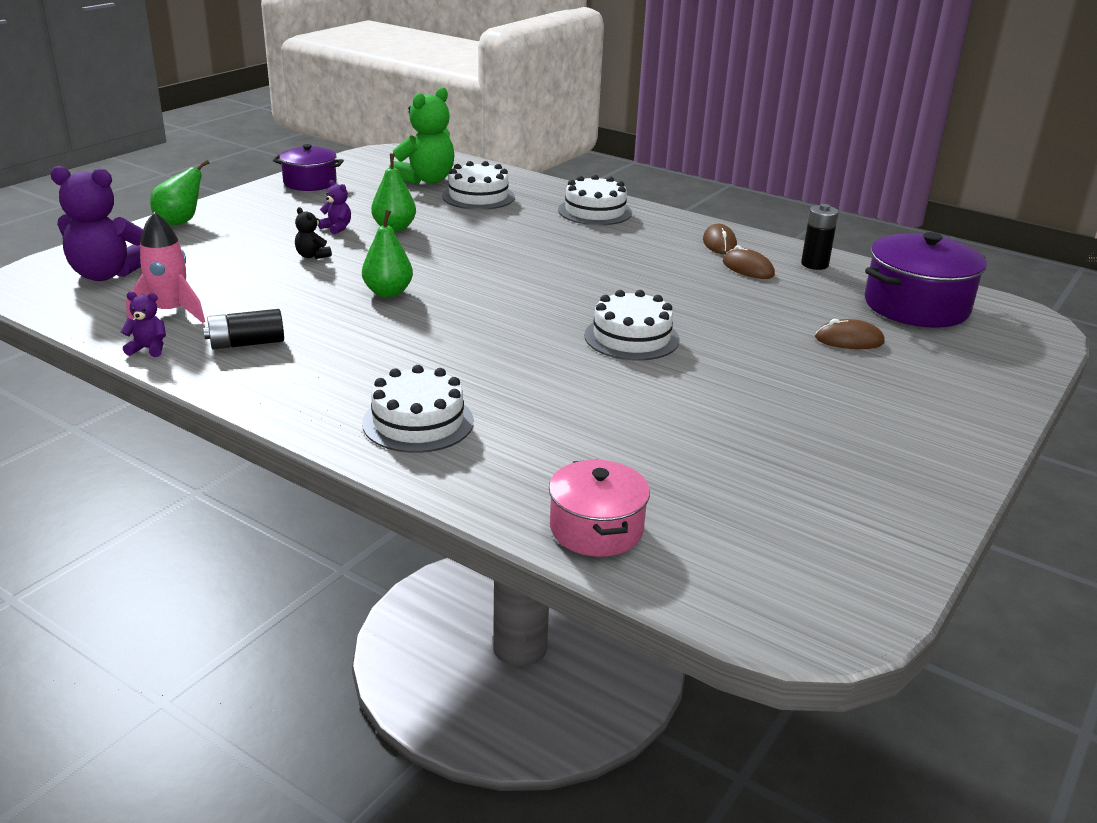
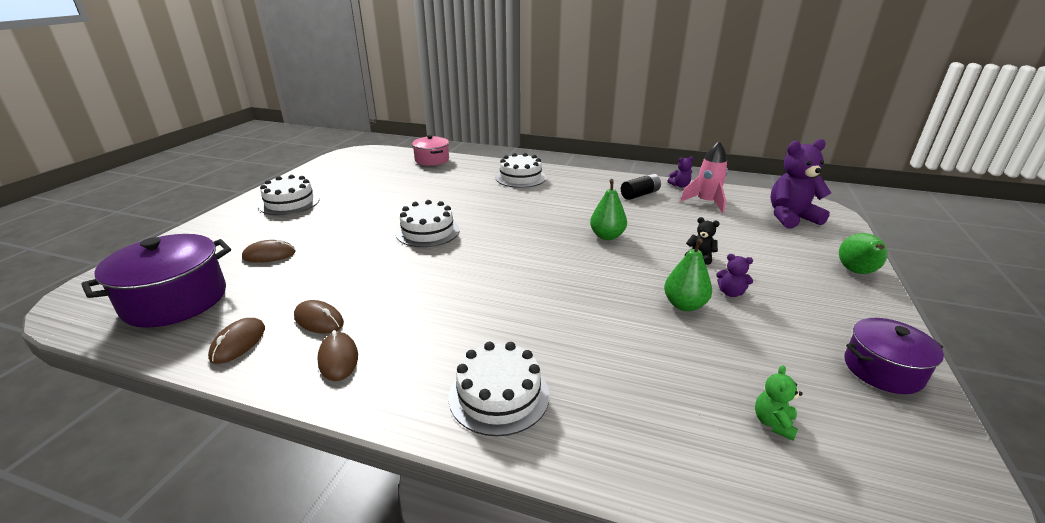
camera: 165 degrees right, 0 degrees up
(426, 180) = (773, 423): green teddy bear -> green teddy bear, size x0.46
(478, 196) = (664, 393): white cake -> white cake (289, 203)
(814, 264) = (238, 343): black battery -> brown mouse

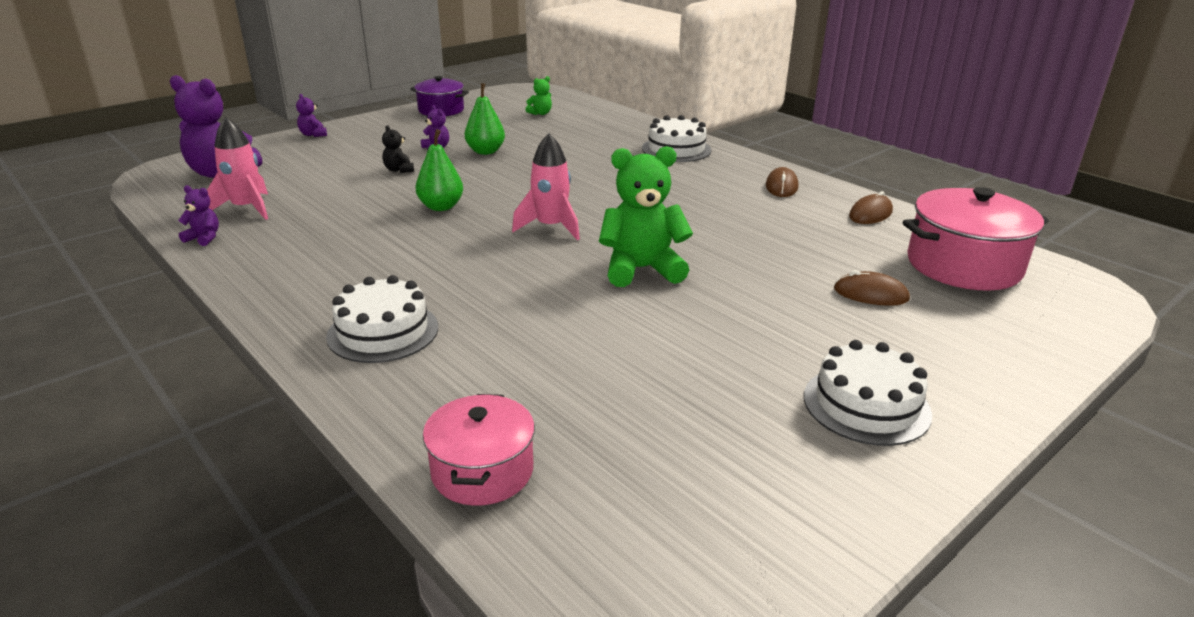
camera: 150 degrees left, 0 degrees up
(175, 300) = (963, 265): purple pot -> pink pot
(319, 320) = (798, 212): brown mouse -> none
(428, 231) = (641, 269): white cake -> green teddy bear
(514, 243) = (550, 227): none -> pink rocket
(640, 194) = (287, 241): black battery -> none
(856, 272) = (313, 135): green pear -> purple teddy bear

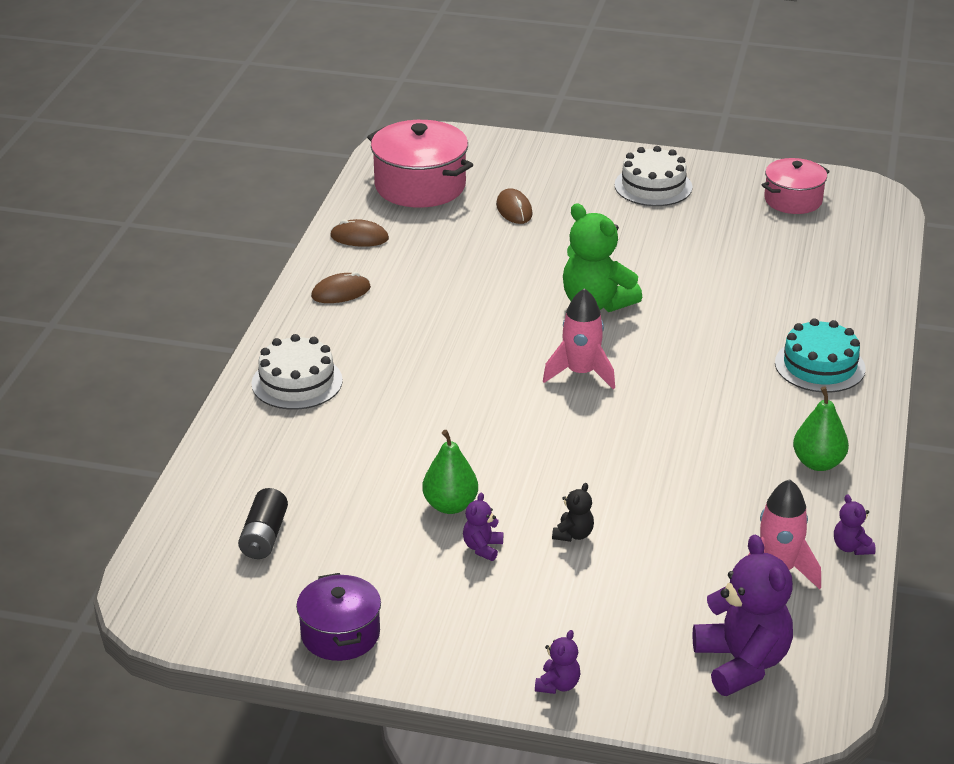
camera: 125 degrees left, 5 degrees up
(383, 331) = (819, 366): white cake -> turquoise cake
(441, 207) = (619, 453): green pear -> green pear (818, 463)
(482, 471) = (866, 269): pink pot -> pink pot (793, 200)
(540, 113) = (264, 536): green teddy bear -> black battery

